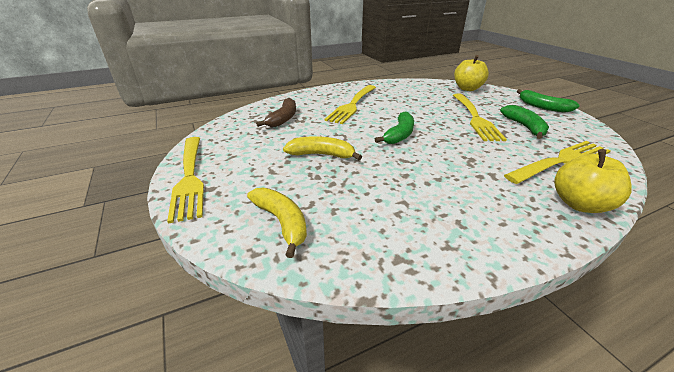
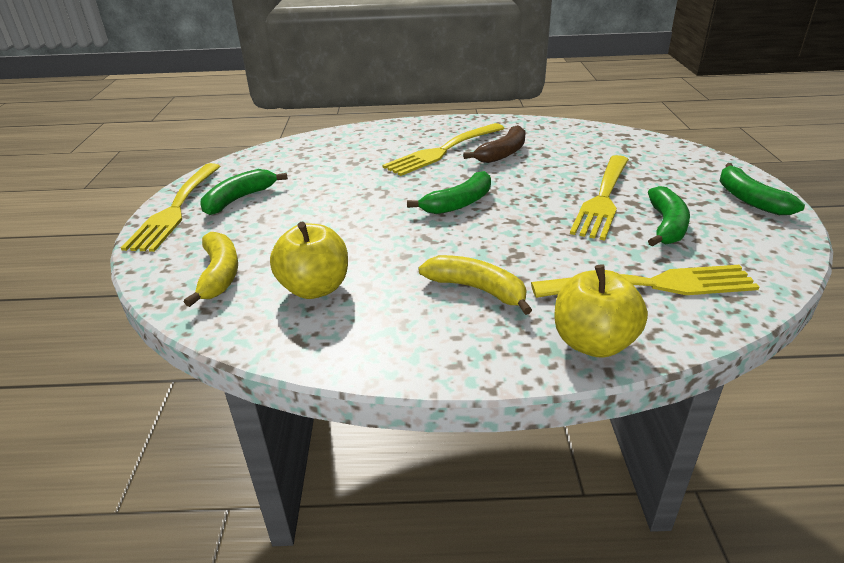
camera: 25 degrees right, 0 degrees up
(239, 160) = (239, 199): none -> green banana
(283, 119) = (335, 157): brown banana -> brown banana (502, 153)
(322, 155) = (333, 211): yellow banana -> yellow banana (477, 289)
(467, 88) = (655, 149): yellow apple -> yellow apple (315, 288)

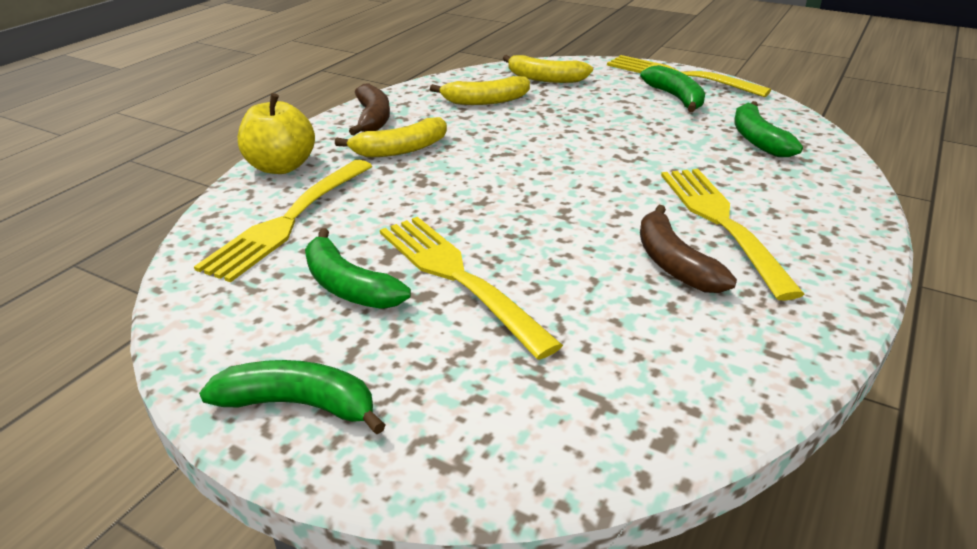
camera: 120 degrees right, 0 degrees up
(315, 288) = (485, 101): yellow apple -> yellow banana
(427, 342) = (373, 119): none -> brown banana
(458, 203) = (554, 186): green banana -> green banana (757, 140)

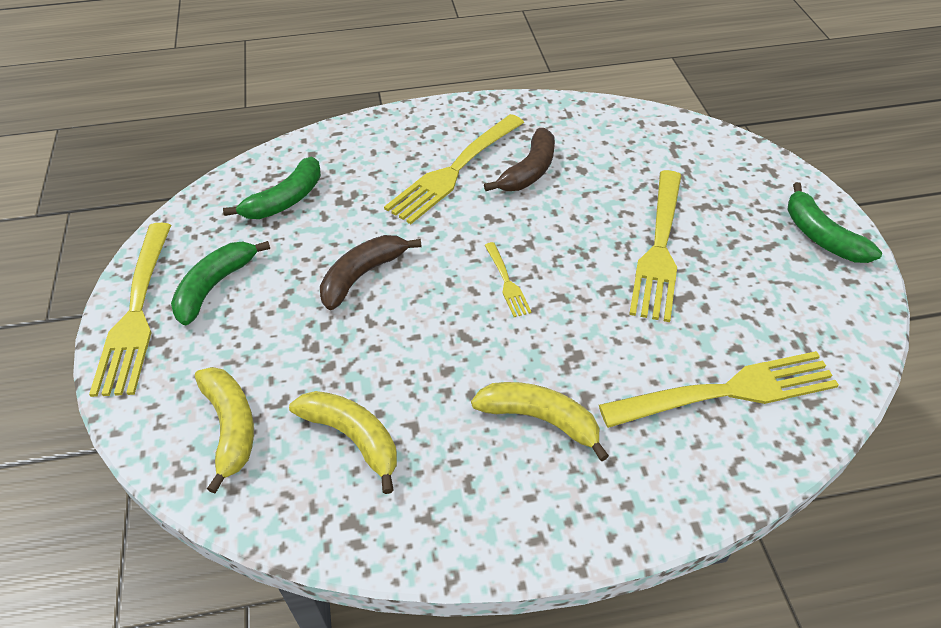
camera: 130 degrees left, 15 degrees up
(281, 167) = (676, 488): yellow apple -> none
(348, 286) = (734, 291): green banana -> none
(373, 119) = (500, 509): brown banana -> brown banana (362, 275)
(533, 187) = (506, 281): none -> yellow fork

